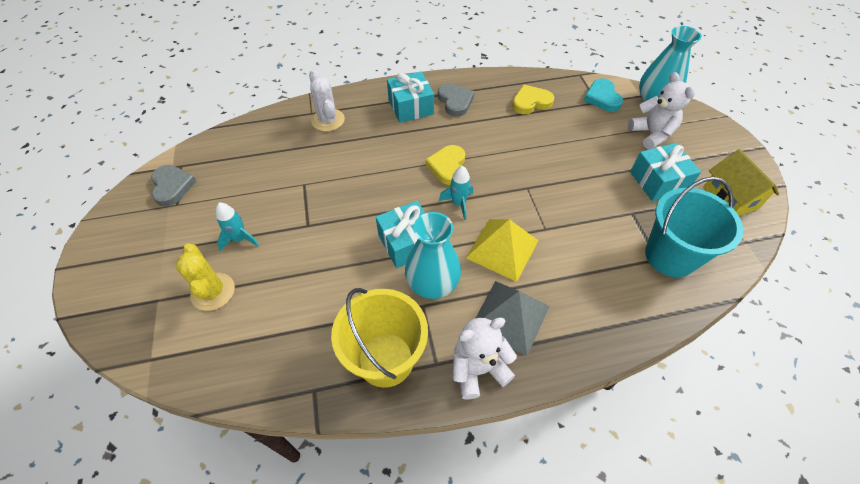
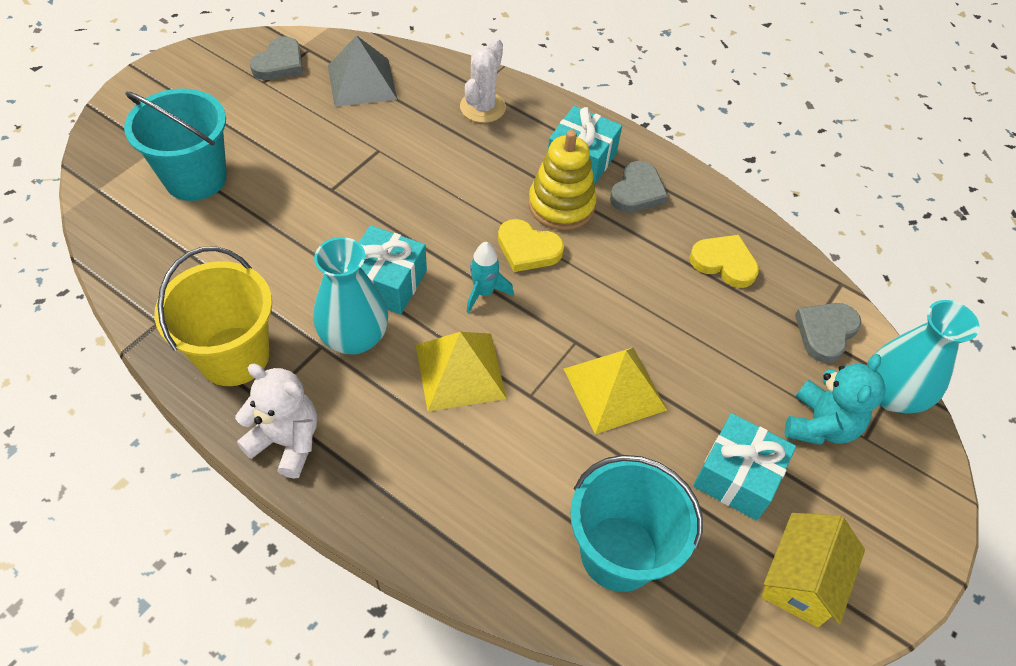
camera: 45 degrees right, 0 degrees up
(213, 292) = (195, 178): yellow cactus -> turquoise bucket
(240, 239) = (268, 153): turquoise rocket -> none
(432, 134) = (561, 205): none -> yellow stacking toy
(448, 166) = (528, 249): yellow heart -> yellow heart turned 120 degrees counterclockwise
(510, 316) = (376, 432): grey pyramid -> grey pyramid (362, 82)
(570, 192) = (614, 389): none -> yellow pyramid
(602, 98) = (825, 332): turquoise heart -> grey heart
(651, 134) = (820, 425): white teddy bear -> turquoise teddy bear

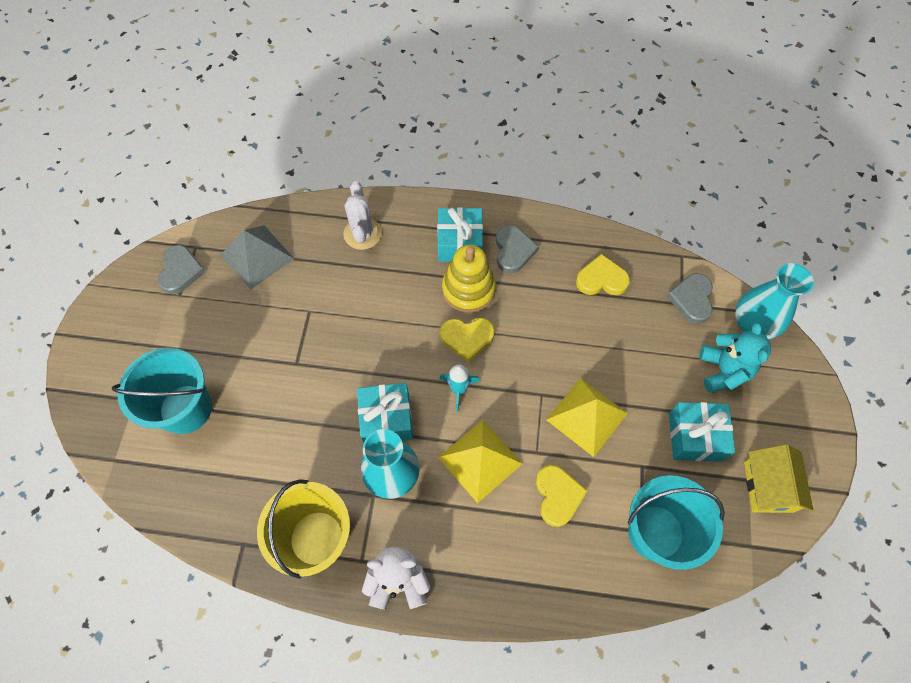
camera: 25 degrees left, 10 degrees up
(525, 451) = (557, 496): none -> yellow heart

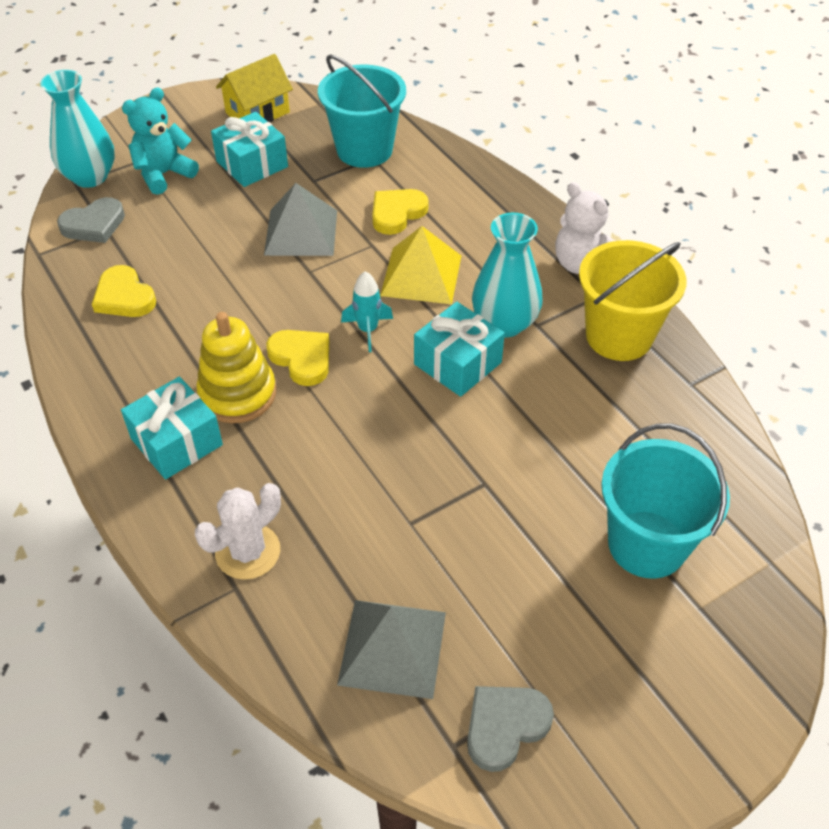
camera: 130 degrees left, 15 degrees down
(513, 251) = (146, 387): grey heart -> none
(586, 416) = (301, 232): yellow pyramid -> grey pyramid

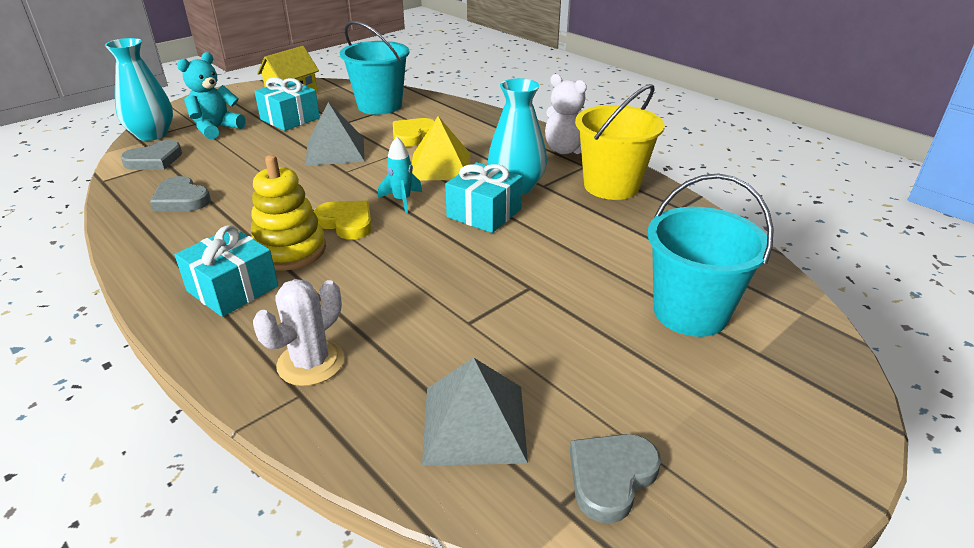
camera: 10 degrees left, 15 degrees down
(124, 297) = (181, 199): yellow heart -> grey heart

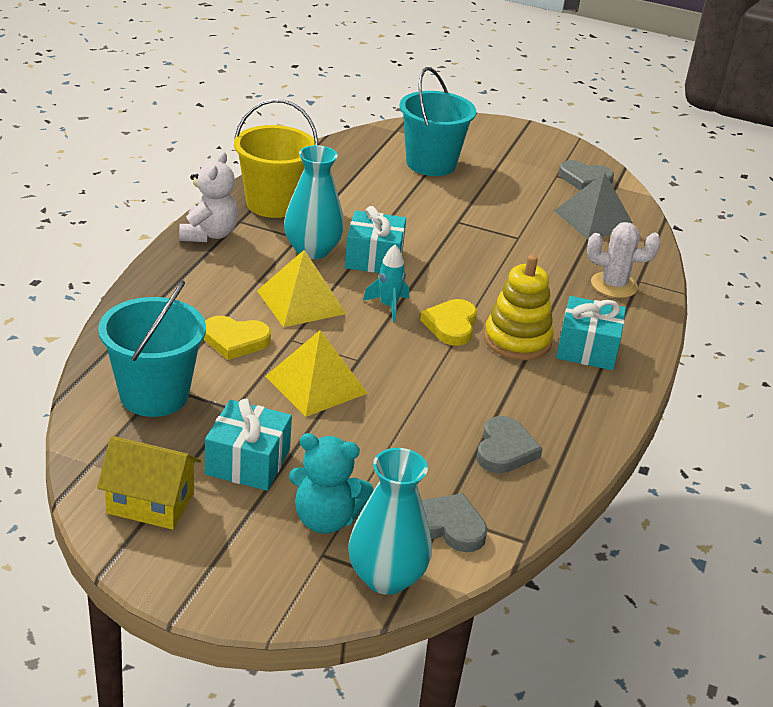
camera: 120 degrees left, 0 degrees up
(335, 151) = (316, 384): grey pyramid -> yellow pyramid

